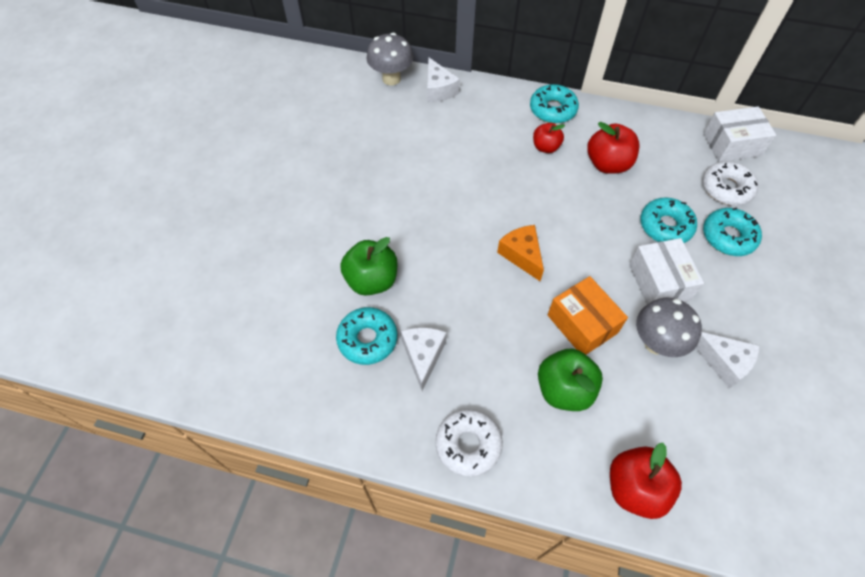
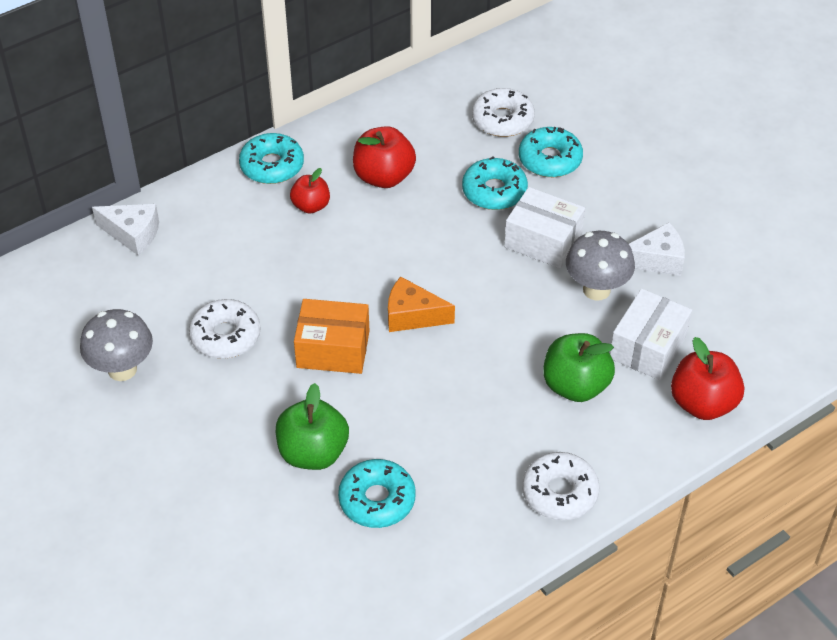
camera: 50 degrees left, 10 degrees down
(391, 79) = (66, 262): grey mushroom -> grey mushroom (122, 369)
(413, 178) = (225, 336): none -> white donut
(423, 356) = (440, 467): white cheese -> none
(582, 324) = (528, 326): orange box -> orange box (333, 349)
(732, 145) = (463, 77): white box -> white box (648, 347)

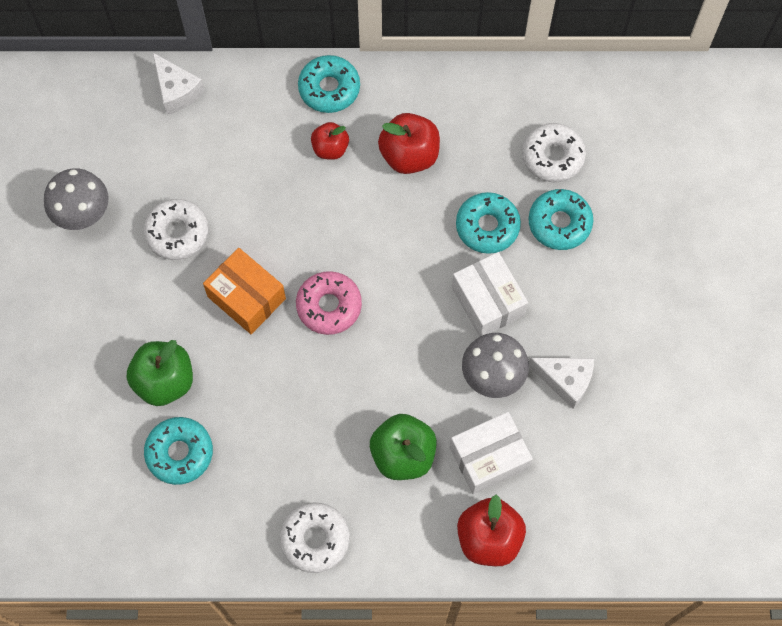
camera: 35 degrees right, 20 degrees up
(412, 316) = (329, 306): orange cheese -> pink donut

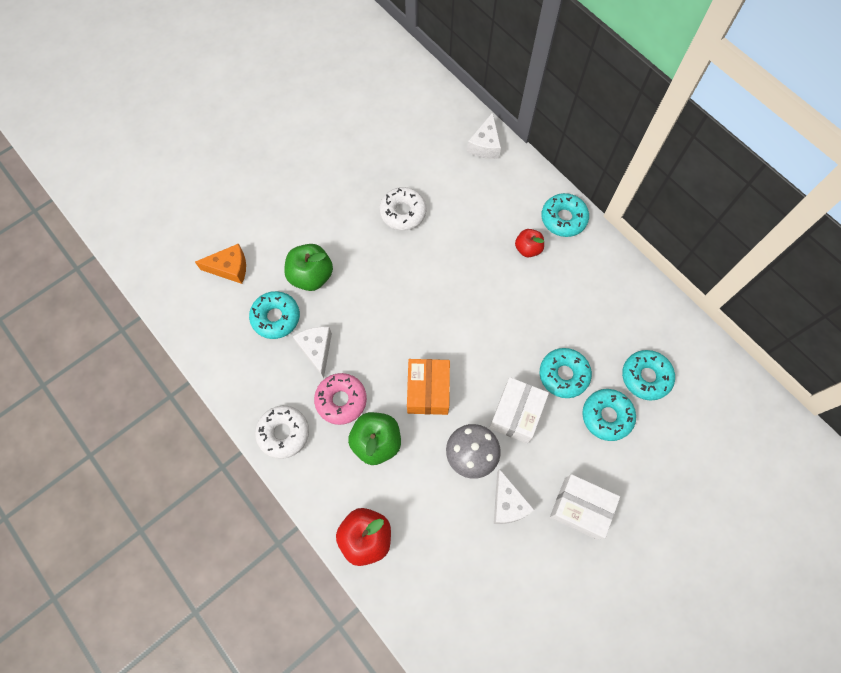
camera: 50 degrees right, 0 degrees up
(76, 458) = (230, 268): none -> orange cheese
(84, 215) = (371, 160): grey mushroom -> none
(246, 298) = (397, 278): orange box -> orange box (428, 391)
(253, 438) = (316, 350): none -> white cheese
(329, 306) = (431, 326): pink donut -> pink donut (341, 400)
(409, 155) = (565, 294): red apple -> none
(489, 458) = (417, 496): white box -> white box (580, 508)
(552, 157) = (646, 377): white donut -> turquoise donut

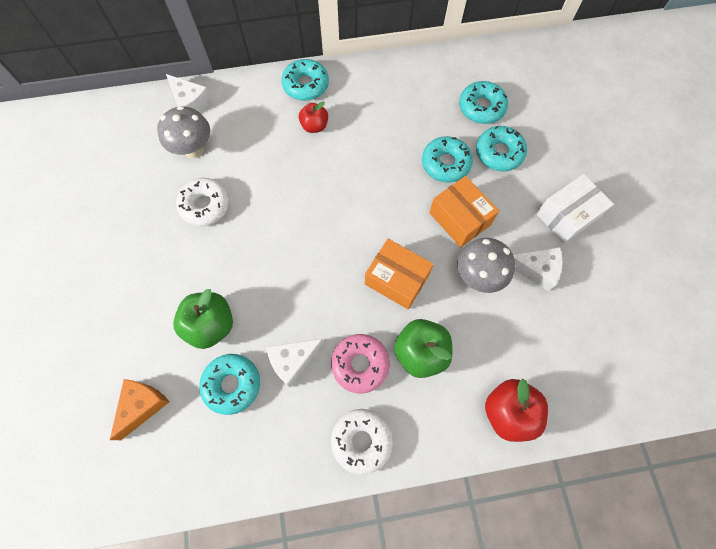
camera: 60 degrees left, 0 degrees up
(316, 350) = (293, 361): white cheese -> white cheese turned 45 degrees counterclockwise
(445, 174) = (194, 150): none -> grey mushroom
(516, 414) = (459, 219): white box -> orange box

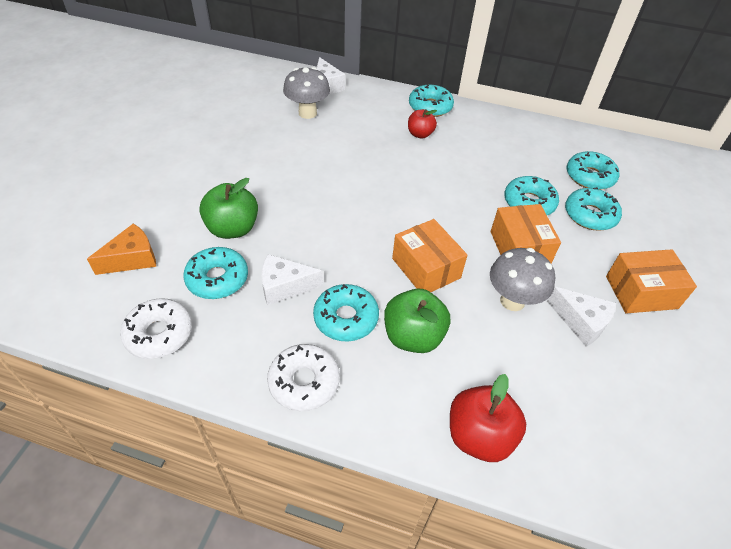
camera: 25 degrees right, 20 degrees down
(205, 205) = (290, 150): white donut -> white donut (159, 334)
(360, 364) = (346, 318): pink donut -> turquoise donut
(567, 216) = (641, 292): white box -> orange box

